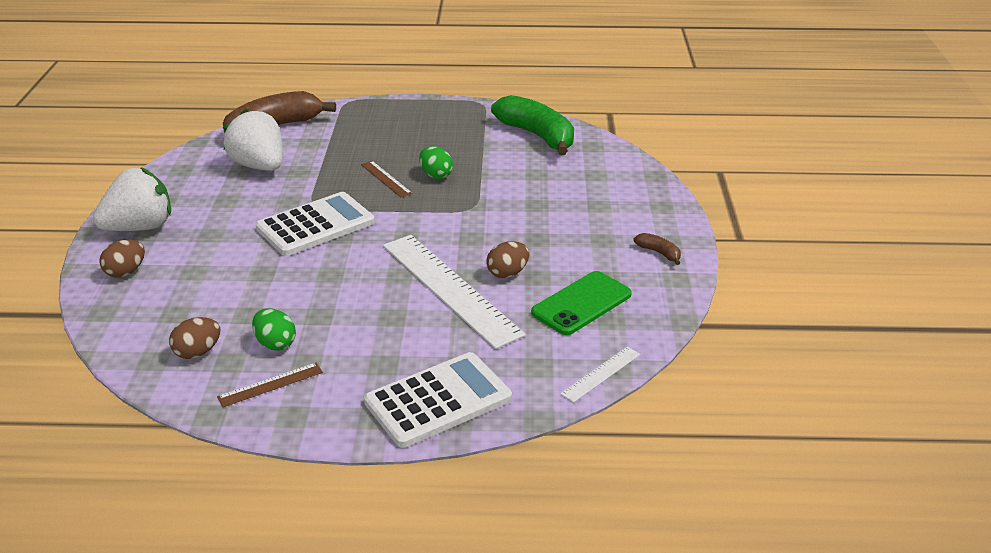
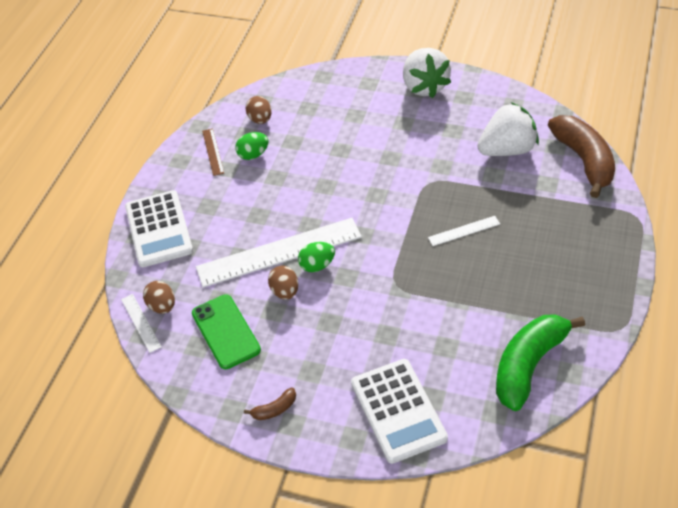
camera: 110 degrees right, 15 degrees up
(126, 272) = (366, 83): brown egg -> brown egg (162, 306)
(315, 225) = (397, 181): white calculator -> white calculator (398, 410)
(386, 179) = (464, 231): brown ruler -> white ruler
(436, 175) = (461, 267): green egg -> green egg (317, 265)
(537, 136) = (529, 365): green banana -> green banana turned 150 degrees clockwise

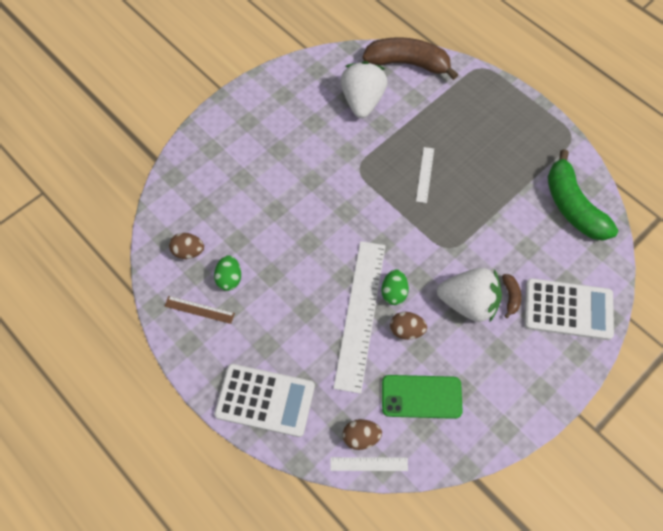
camera: 65 degrees left, 15 degrees up
(274, 409) = (521, 396): brown banana -> brown banana (510, 297)
(424, 86) = (249, 113): white strawberry -> white strawberry (468, 303)

